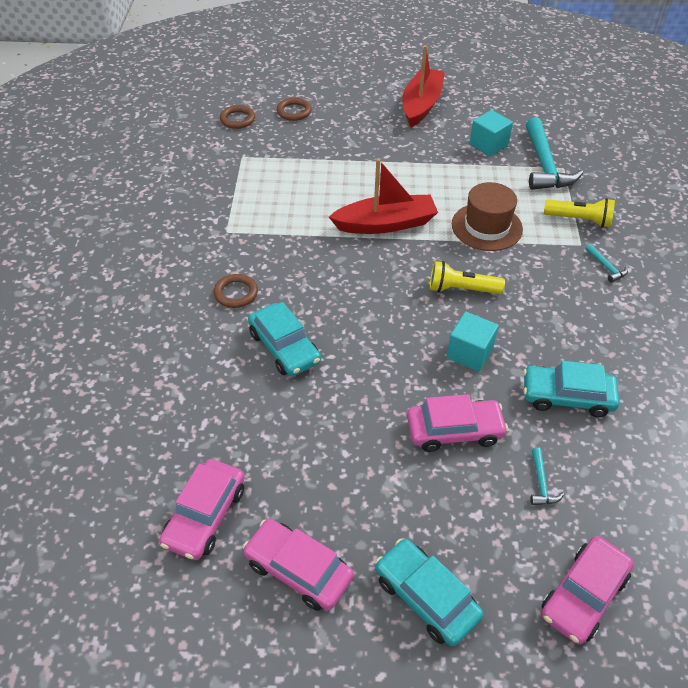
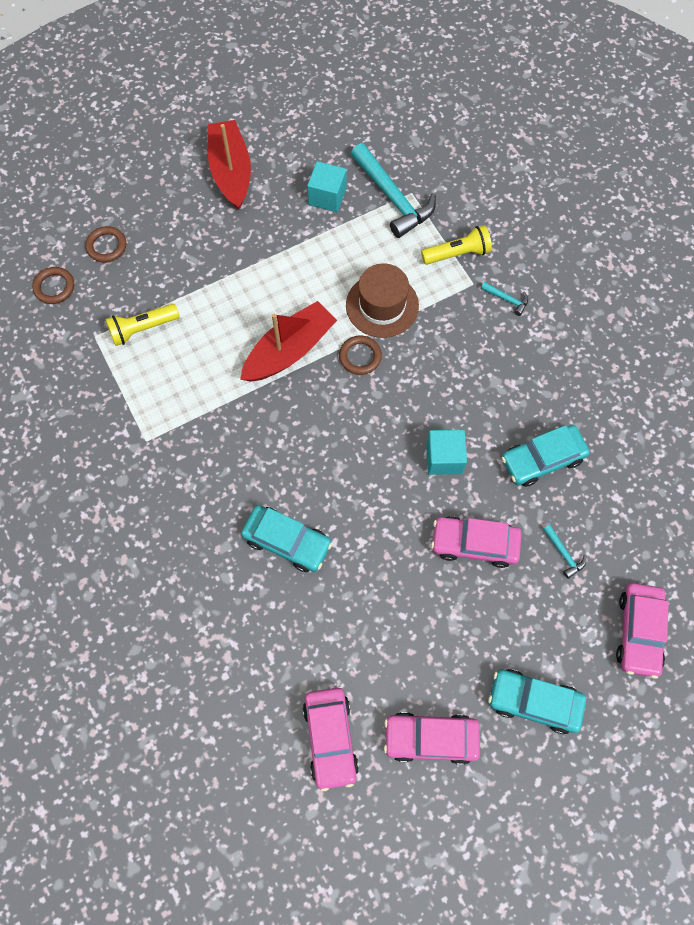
camera: 30 degrees left, 20 degrees up
(236, 293) = (205, 507): brown ring -> brown ring (360, 356)
(454, 431) = (474, 544): pink car -> pink car turned 135 degrees counterclockwise
(461, 289) = (400, 392): yellow flashlight -> yellow flashlight (142, 329)

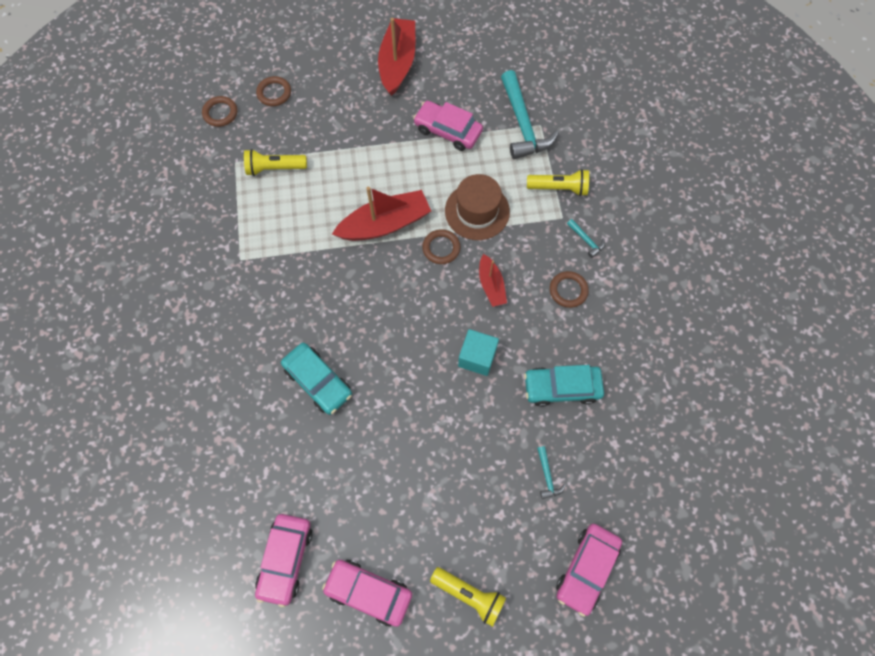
camera: 20 degrees right, 0 degrees up
(327, 196) = (468, 107): turquoise cube -> none
(428, 378) = (491, 285): none -> red boat
(474, 544) = (473, 439): pink car -> pink car (448, 131)
(509, 357) = (568, 290): none -> brown ring
(534, 701) = (469, 595): turquoise car -> yellow flashlight

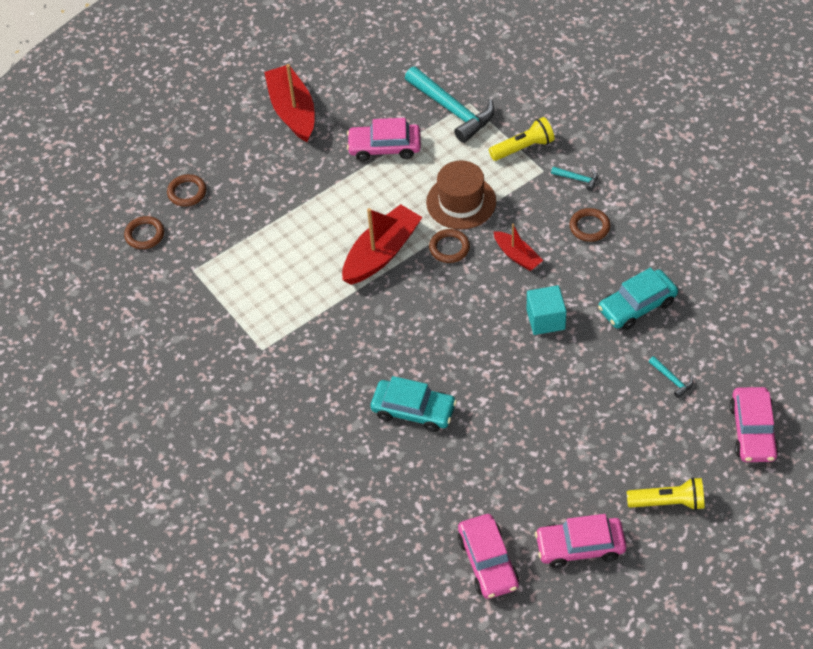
camera: 25 degrees left, 15 degrees down
(274, 168) = (237, 257): yellow flashlight -> none

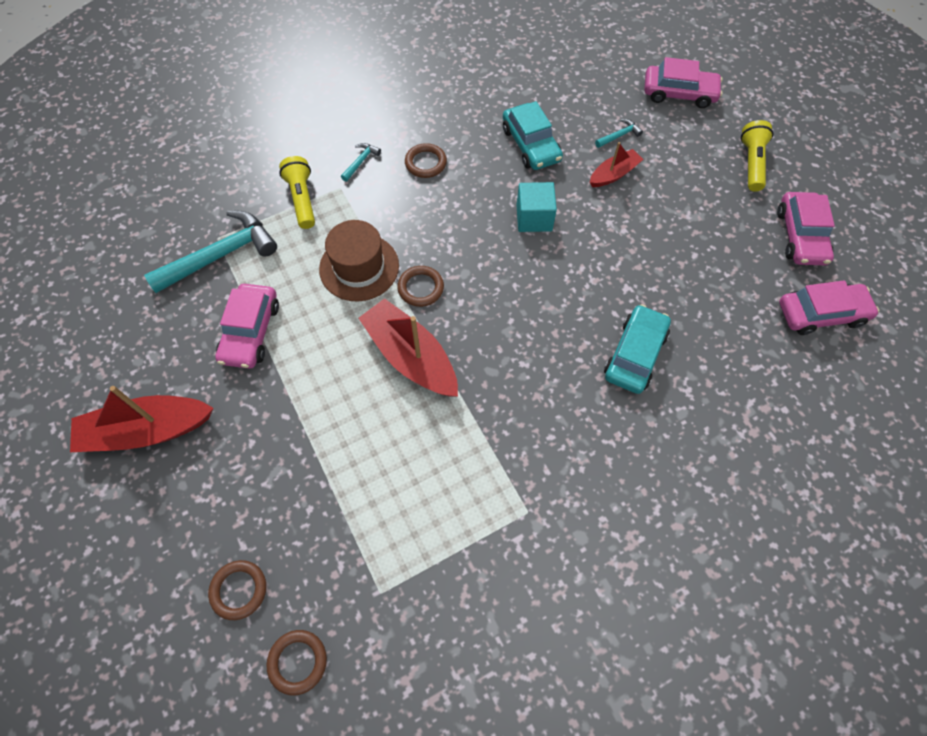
camera: 85 degrees left, 10 degrees up
(517, 256) = (447, 228): red boat -> red boat (614, 174)

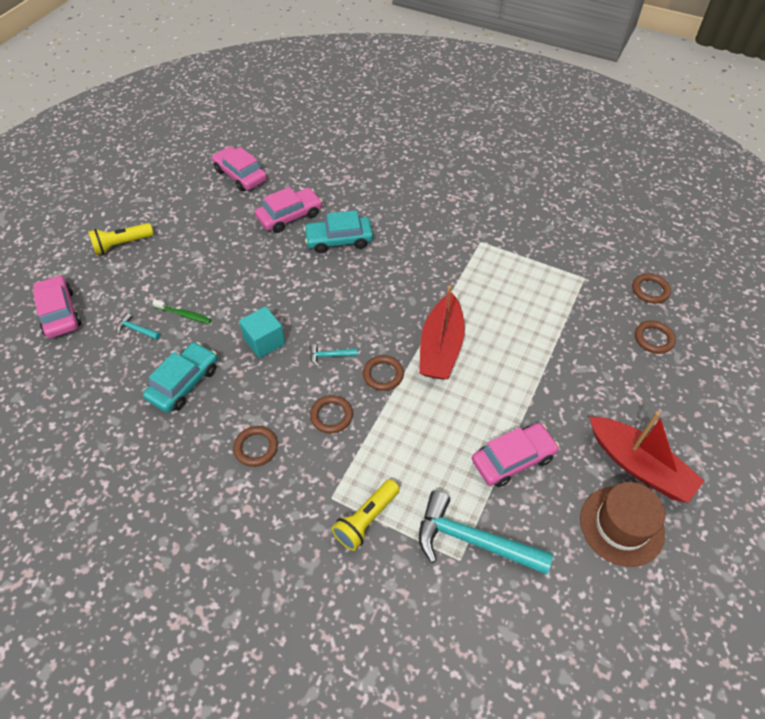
camera: 125 degrees left, 10 degrees down
(359, 267) = (398, 426): brown hat -> brown hat (621, 525)
(361, 162) = (289, 501): turquoise hammer -> turquoise hammer (330, 356)
(411, 226) = (331, 416): none -> brown ring
(614, 174) = (184, 315): red boat -> green toothbrush
(800, 236) = (180, 201): pink car -> pink car (290, 216)

